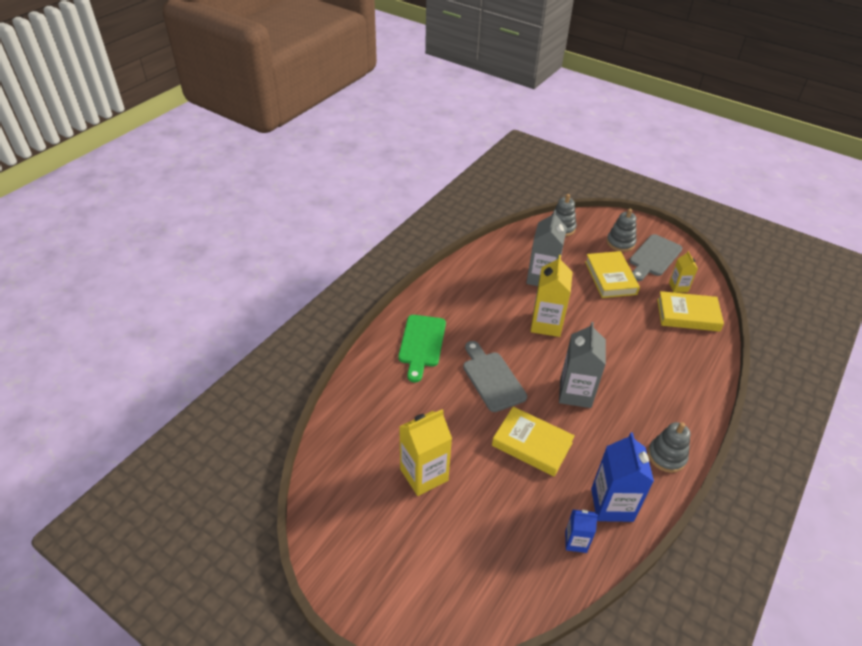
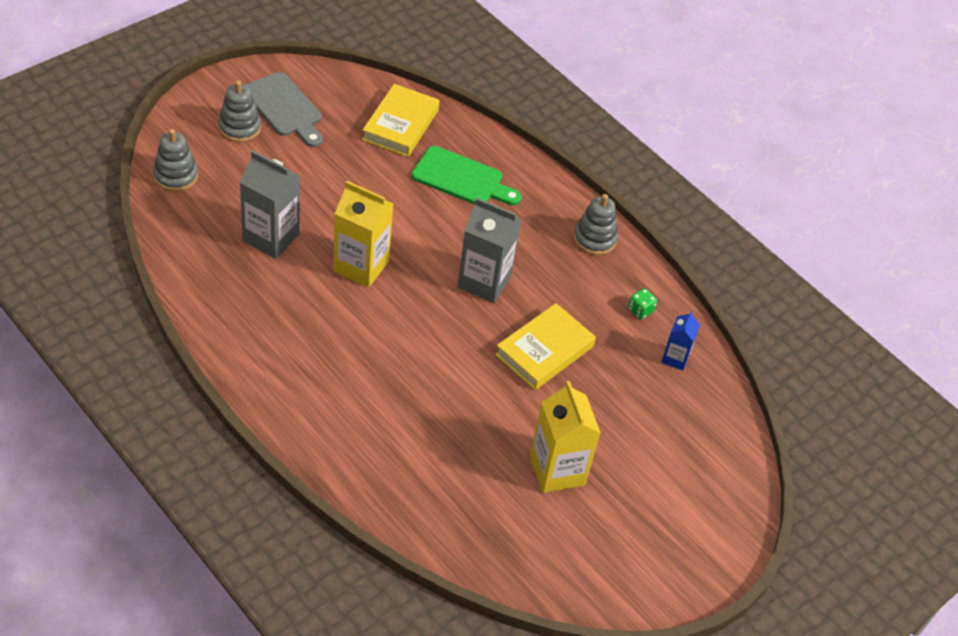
camera: 80 degrees left, 5 degrees up
(421, 344) = (343, 413): green cutting board -> green cutting board (462, 178)
(492, 378) = (433, 355): grey cutting board -> none
(610, 278) = (303, 167): yellow book -> none
(612, 504) = (640, 310): blue carton -> green dice
(678, 287) = (350, 111): yellow carton -> none

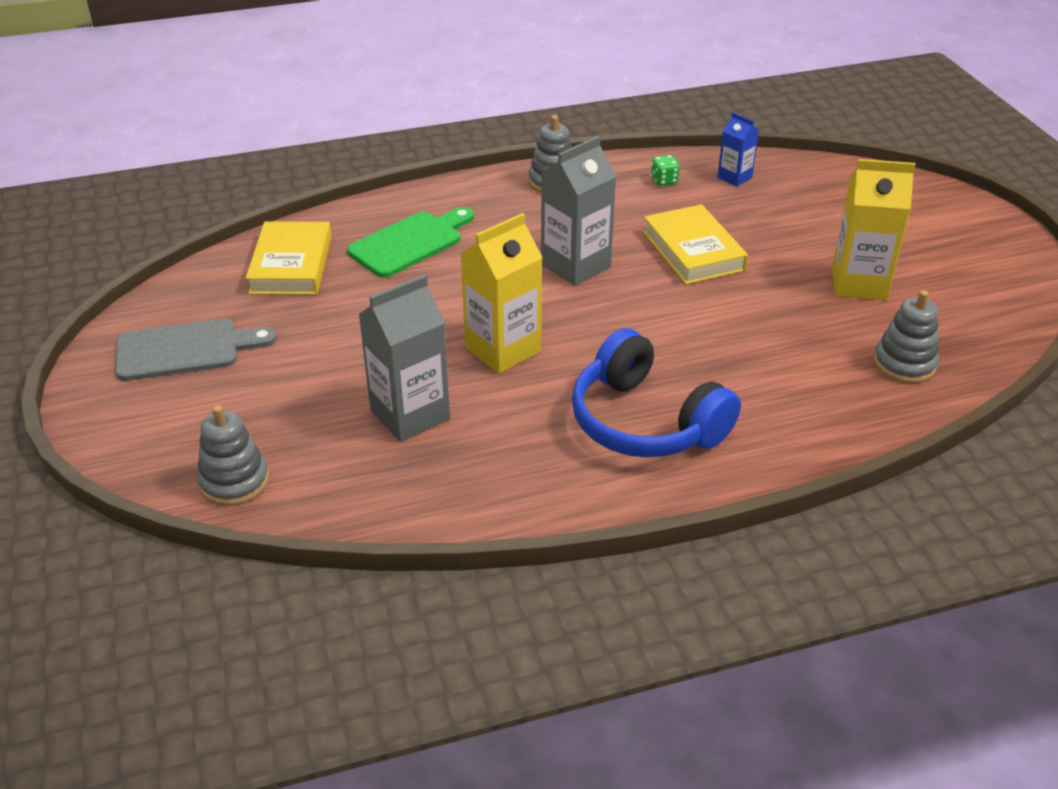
camera: 60 degrees left, 10 degrees down
(239, 127) = (189, 398): grey stacking toy -> grey stacking toy (904, 364)
(317, 364) = (645, 422): none -> blue headphones
(400, 125) = (291, 265): yellow book -> yellow book turned 45 degrees clockwise

